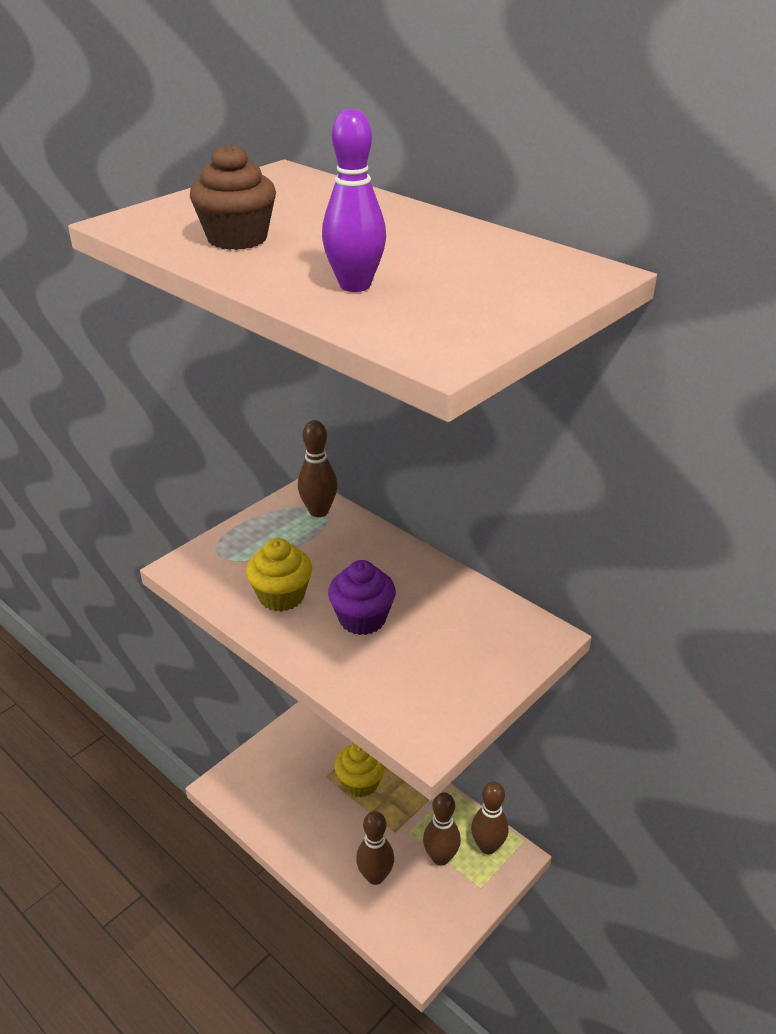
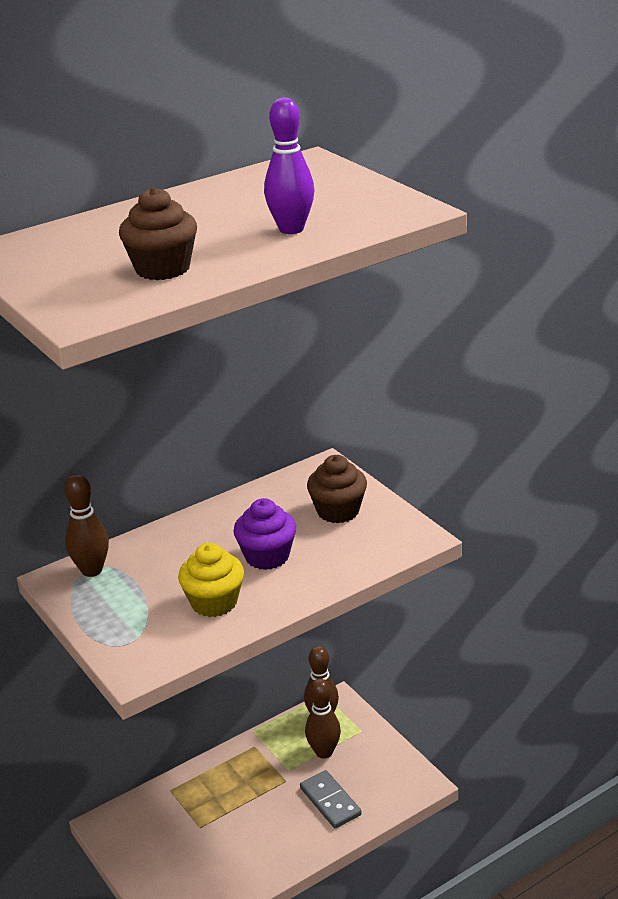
camera: 75 degrees left, 5 degrees down
(360, 782) = (218, 799): yellow cupcake -> none
(375, 876) = (330, 801): brown bowling pin -> grey domino
(459, 660) = (338, 511): none -> brown cupcake

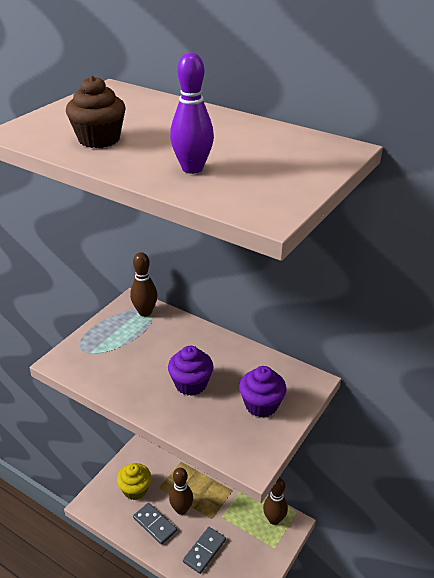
camera: 65 degrees right, 5 degrees up
(214, 602) = (133, 374): yellow cupcake -> yellow cupcake (135, 489)
(260, 846) = (155, 524): none -> grey domino
(324, 752) = (245, 531): brown bowling pin -> brown bowling pin (181, 509)
(338, 511) = (261, 405): brown cupcake -> purple cupcake

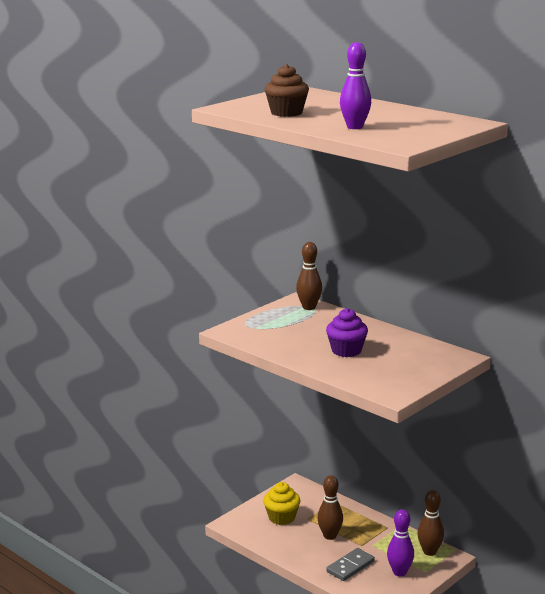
camera: 10 degrees right, 15 degrees down
(155, 524) = (300, 544): grey domino -> none
(250, 553) = (399, 572): none -> purple bowling pin
(261, 405) = (409, 366): purple cupcake -> none

